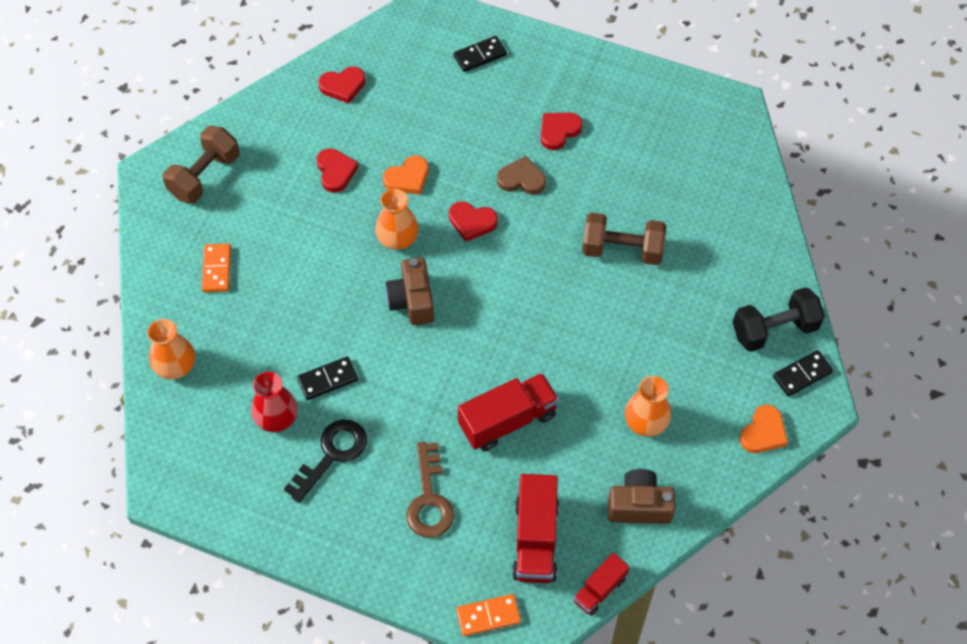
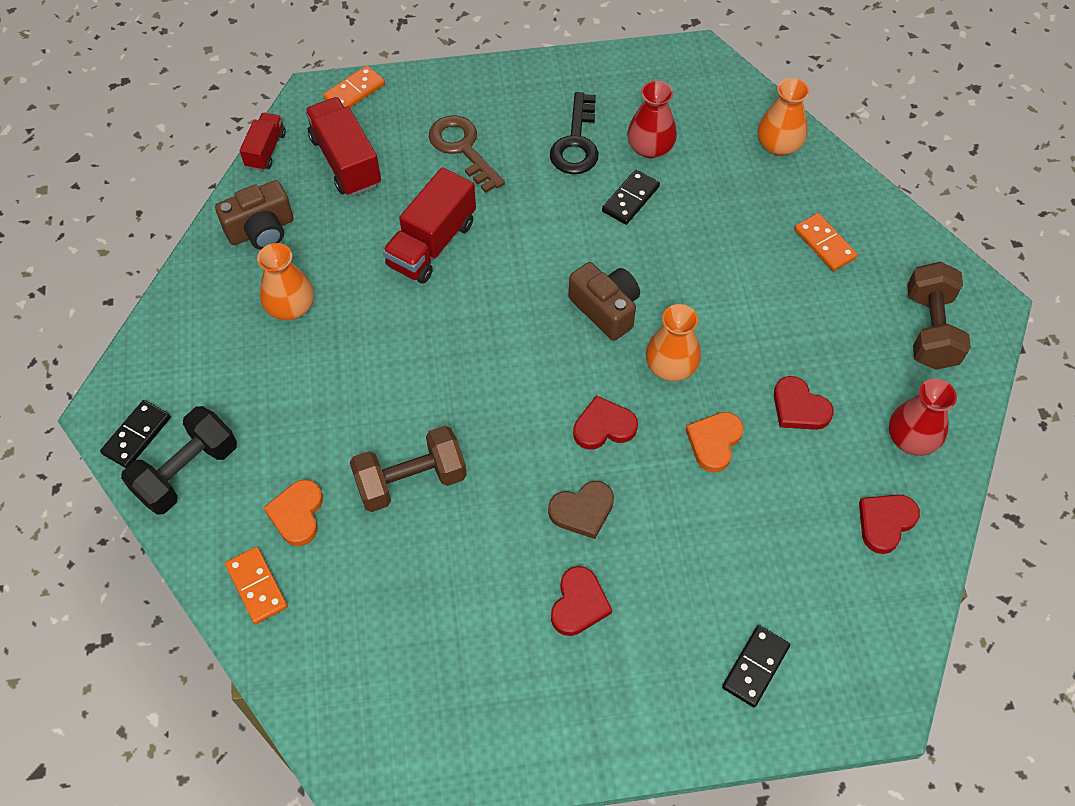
camera: 150 degrees right, 0 degrees up
(283, 120) = (911, 439): none -> red vase
(755, 234) = (256, 586): none -> orange domino
(763, 432) = (160, 354): orange heart -> orange heart (297, 514)

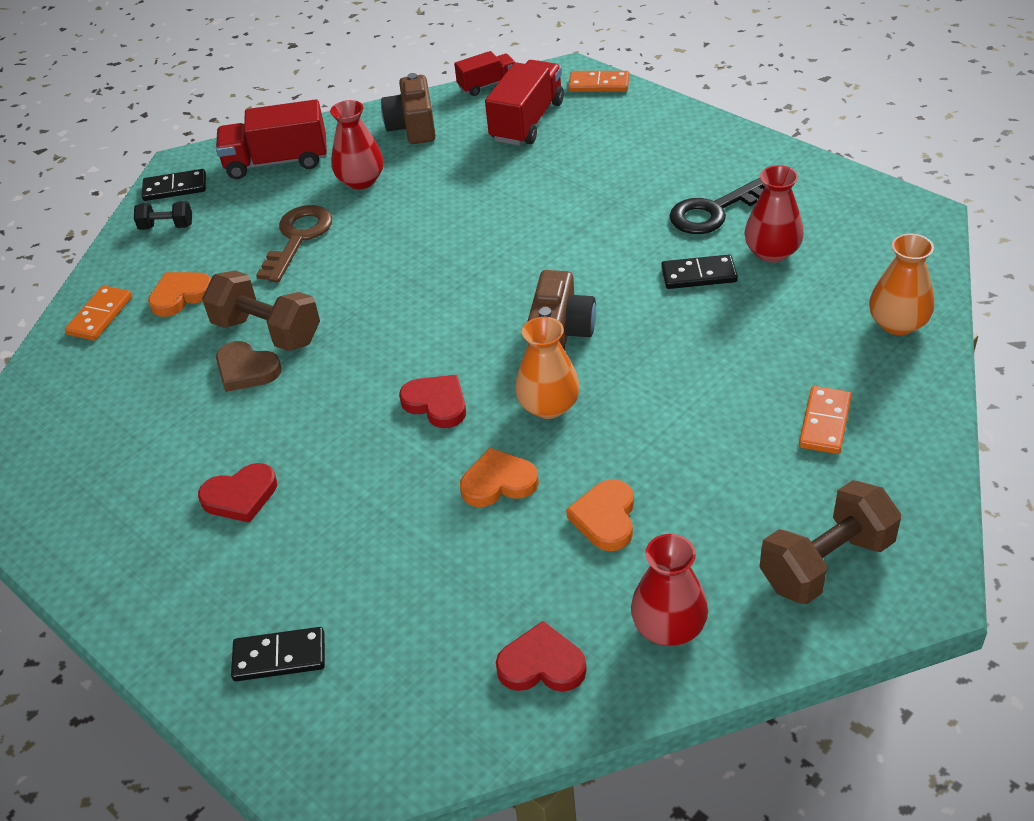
camera: 55 degrees right, 15 degrees down
(187, 472) = (167, 226): black dumbbell -> black dumbbell, size x0.53
(261, 230) = (413, 127): brown camera -> brown camera turned 60 degrees clockwise
(291, 307) = (361, 180): orange vase -> red vase
(432, 244) = (505, 205): red truck -> red truck (277, 162)
(462, 149) = (620, 162): brown key -> brown key (298, 238)
(582, 511) = (336, 442): brown heart -> brown heart (246, 370)
(799, 408) = (605, 518): red heart -> orange heart

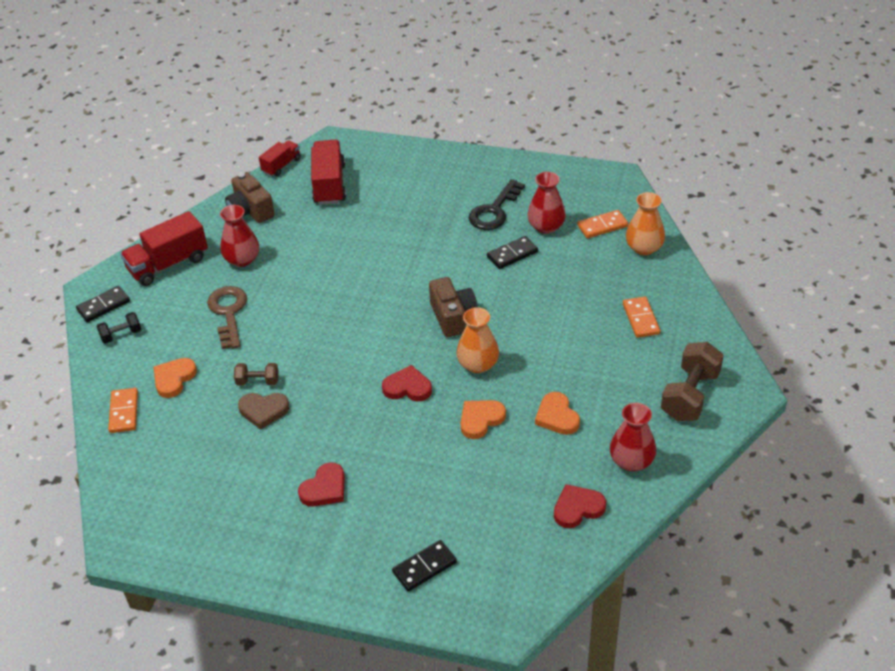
camera: 30 degrees left, 0 degrees up
(267, 332) = (258, 381): brown dumbbell -> brown dumbbell, size x0.53
(599, 84) = (360, 145): orange domino -> orange domino (602, 226)

